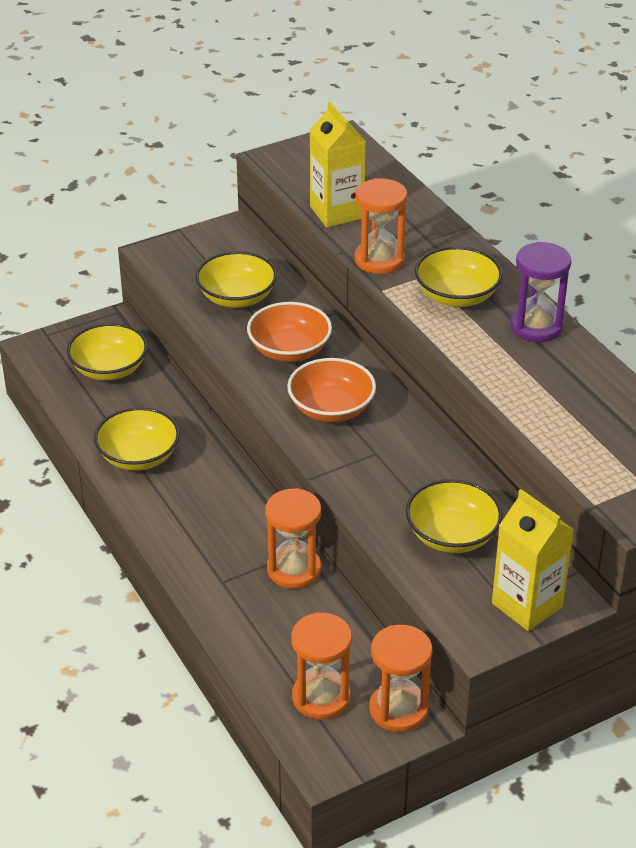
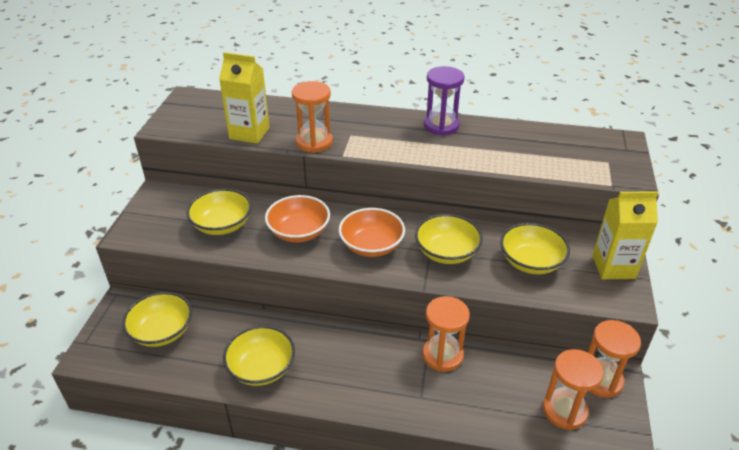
camera: 50 degrees left, 0 degrees up
(457, 296) = (382, 135): yellow bowl -> yellow bowl (446, 252)

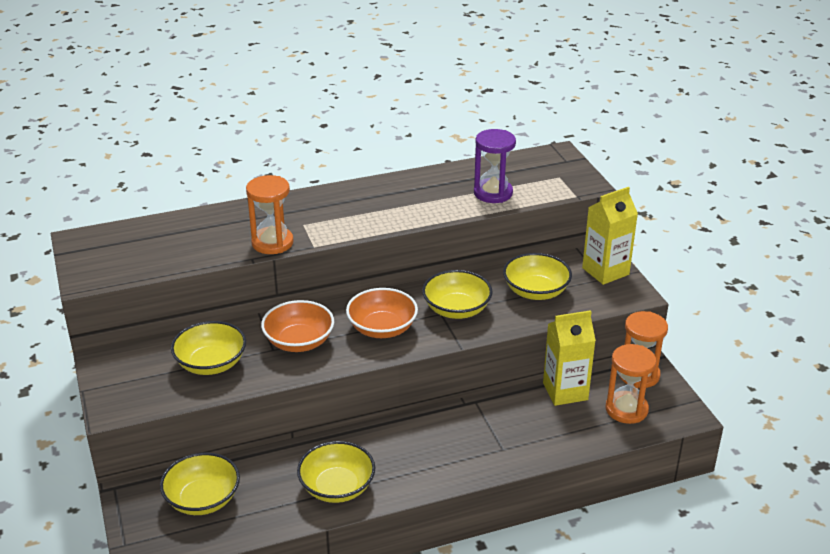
camera: 30 degrees left, 5 degrees down
(249, 133) = (193, 255): yellow carton -> yellow carton (565, 391)
(441, 126) = (385, 188): purple hourglass -> purple hourglass (493, 193)
(442, 355) = (496, 408): orange hourglass -> none

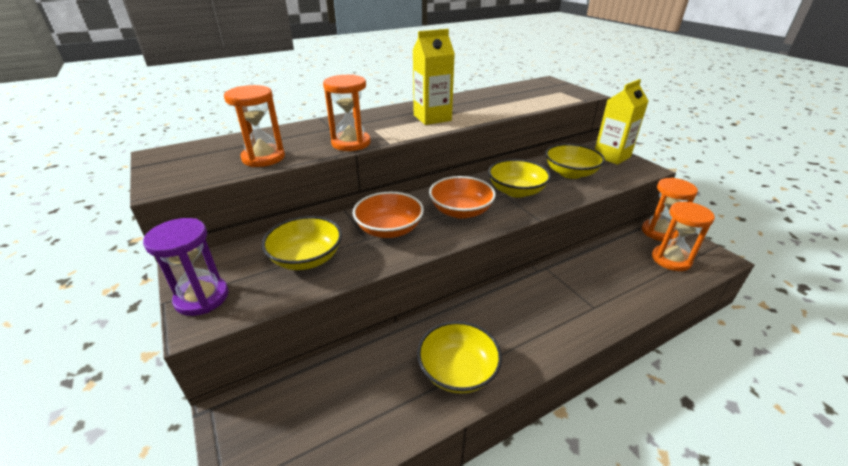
camera: 10 degrees left, 0 degrees up
(180, 254) = (263, 158): none -> orange hourglass
(203, 499) = (315, 408): yellow bowl -> none
(493, 193) = (519, 102): purple hourglass -> purple hourglass (202, 298)
(565, 391) = (613, 251): yellow carton -> yellow carton (432, 118)

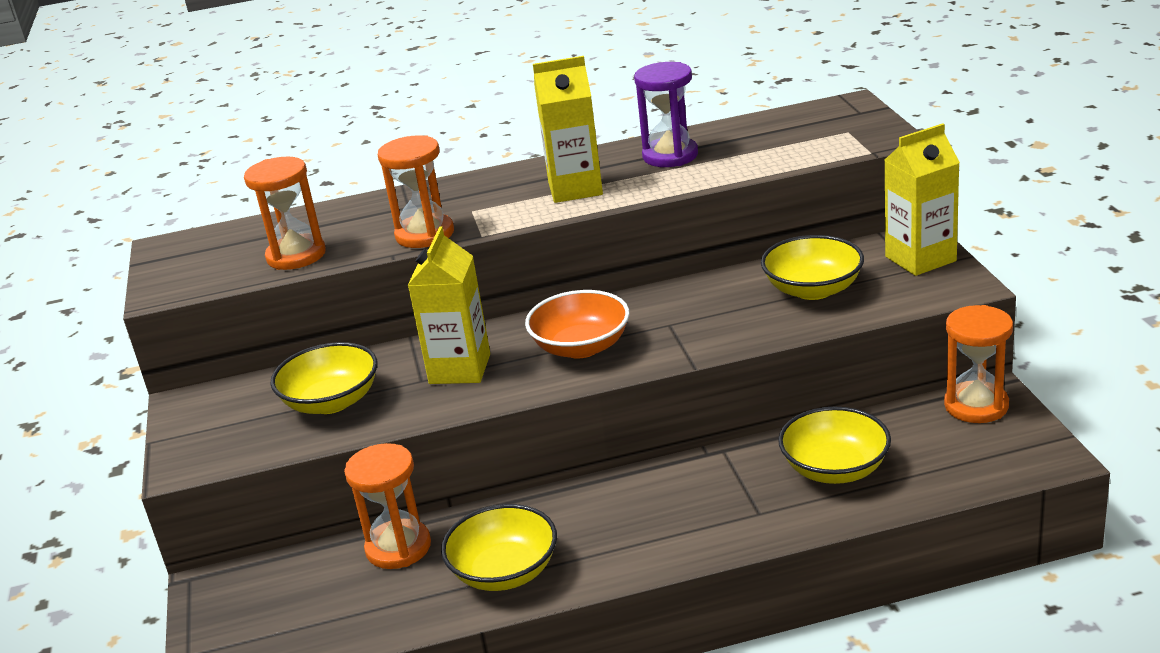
camera: 20 degrees right, 5 degrees down
(202, 298) = (193, 440): purple hourglass -> purple hourglass (670, 156)
(389, 229) = (460, 369): orange bowl -> yellow carton
(516, 191) = (693, 318): yellow bowl -> yellow bowl (835, 469)
(671, 259) = (954, 453): orange hourglass -> orange hourglass (398, 547)

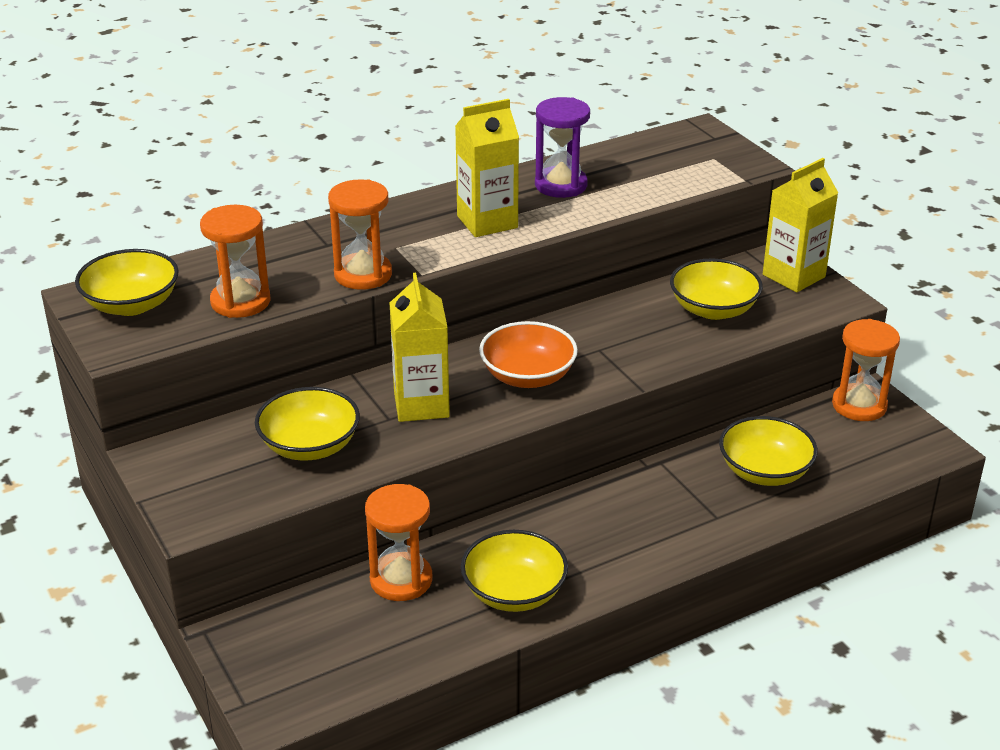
camera: 20 degrees left, 5 degrees up
(199, 255) = (131, 304): none -> yellow bowl

